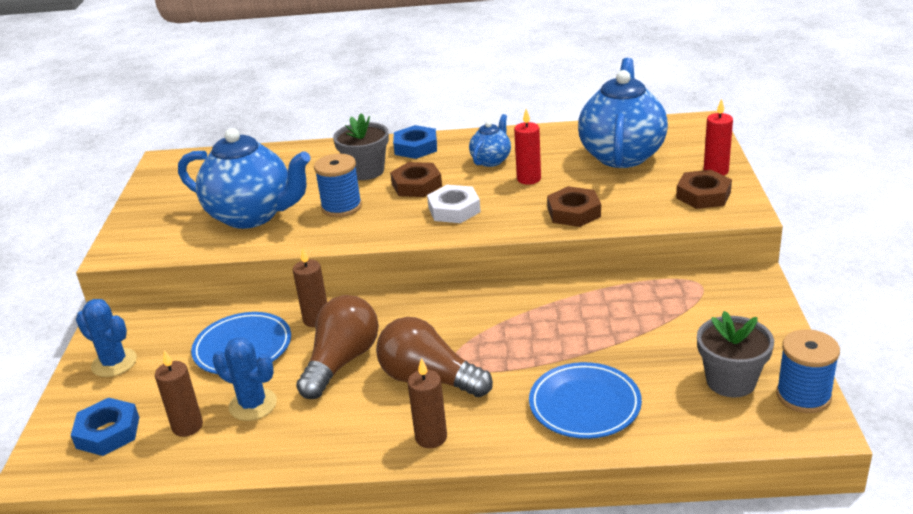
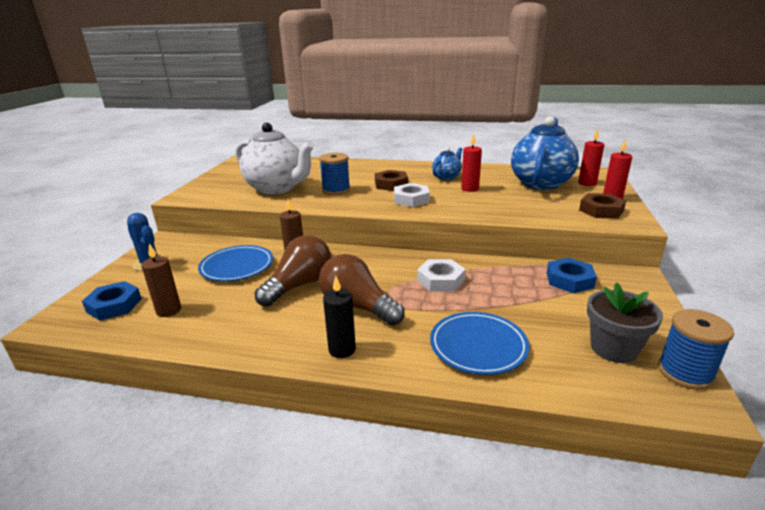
camera: 10 degrees right, 5 degrees down
(252, 215) = (277, 188): blue teapot -> white teapot
(253, 405) = (222, 303): blue cactus -> none
(366, 171) = (361, 174): grey flower pot -> none
(416, 147) = (399, 166): blue nut -> blue nut (569, 280)
(431, 437) = (342, 349): brown candle -> black candle
(520, 324) = (440, 280): none -> white nut
(574, 212) = (498, 210): brown nut -> none
(682, 147) = (587, 183): none -> red candle

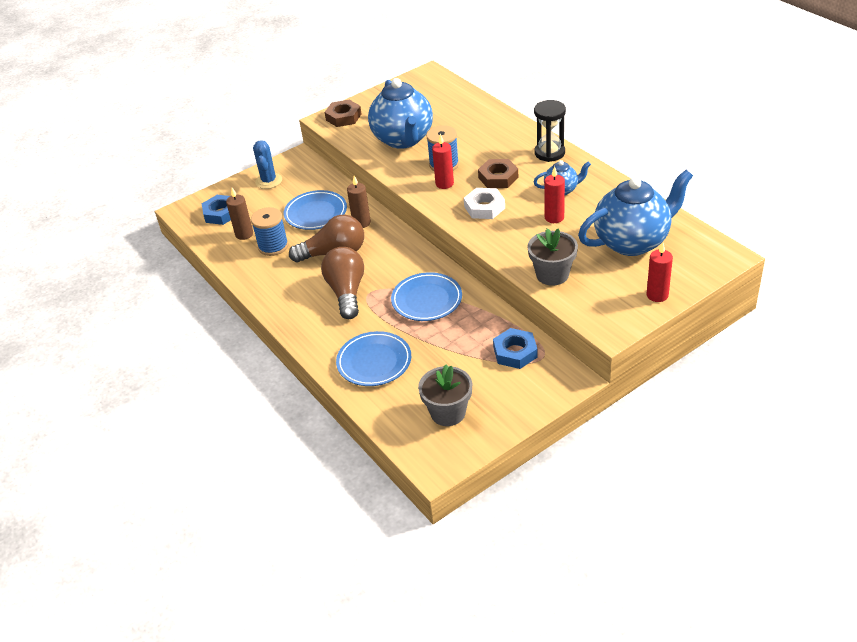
camera: 45 degrees right, 15 degrees up
(277, 188) = (403, 139): white teapot -> blue teapot
(342, 349) = (301, 319): black candle -> none
(403, 166) = (549, 153): none -> black hourglass
(440, 280) = (427, 300): white nut -> blue plate
(532, 212) = (552, 274): none -> grey flower pot
(587, 183) = (676, 264): red candle -> red candle (444, 184)
(601, 210) = (614, 303): brown nut -> brown nut (343, 117)
(685, 372) = (460, 450): blue spool -> blue spool (273, 246)

